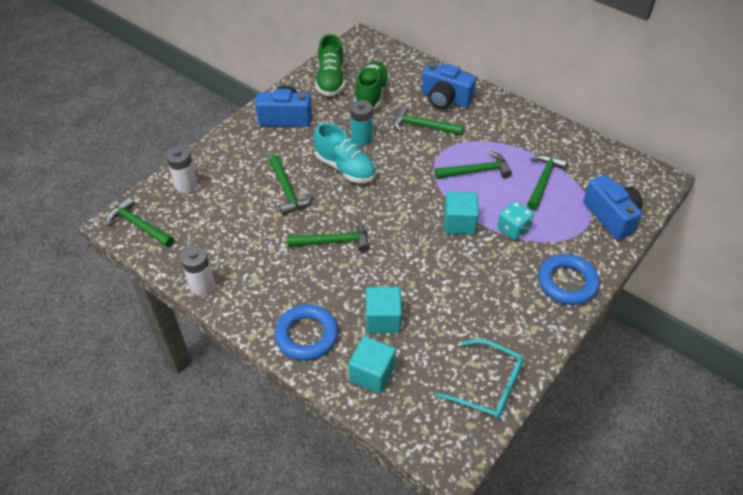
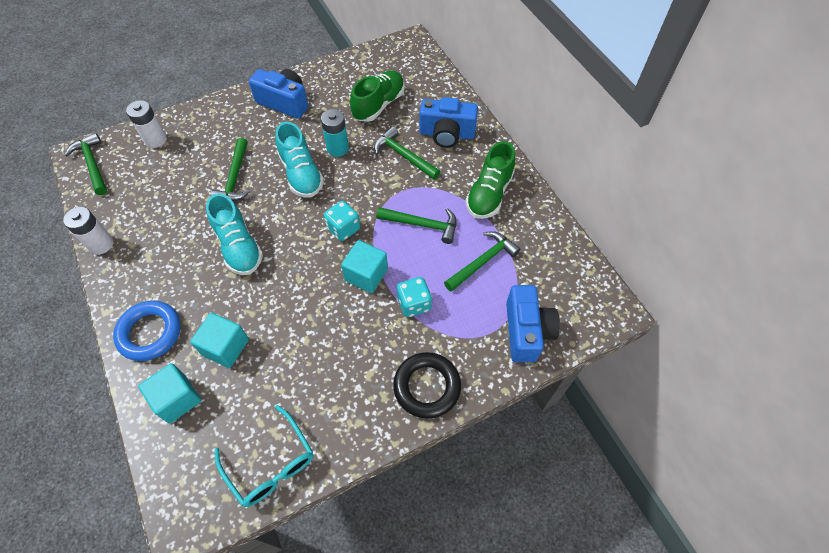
camera: 25 degrees right, 10 degrees up
(331, 80) = (351, 77): green shoe -> green shoe (489, 194)
(334, 241) = (239, 247): green hammer -> turquoise shoe
(414, 196) = (343, 229): none -> turquoise dice
(445, 99) = (446, 134): blue camera -> blue camera turned 45 degrees counterclockwise
(567, 282) = (427, 387): blue ring -> black ring

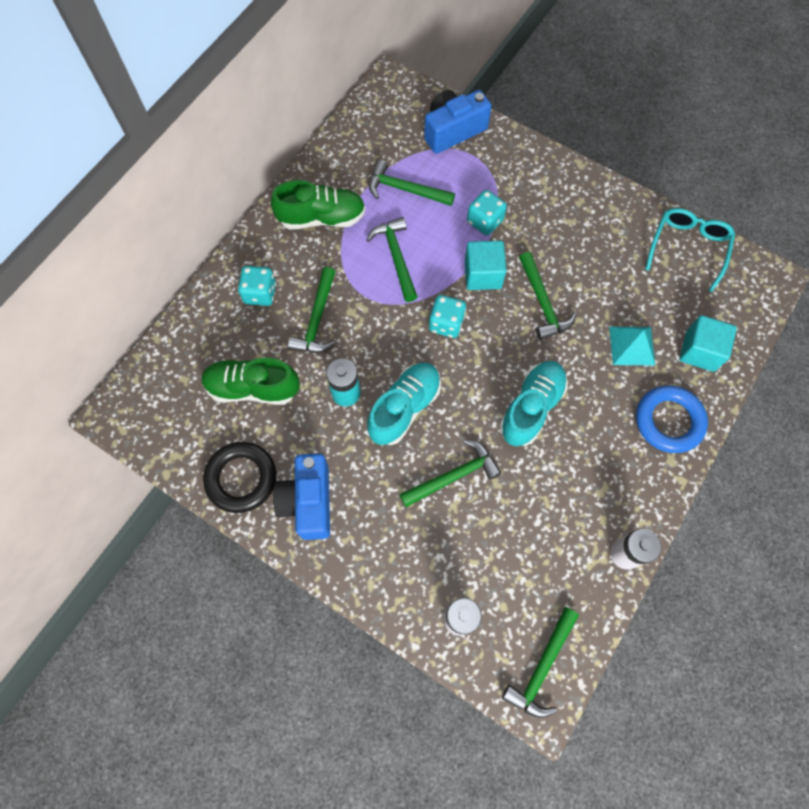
camera: 120 degrees left, 10 degrees up
(225, 347) = (632, 345): turquoise cube -> turquoise pyramid
(311, 303) = (542, 303): none -> green hammer
(427, 387) = (550, 176): black ring -> black ring (241, 478)
(446, 134) = (260, 293): blue camera -> turquoise dice

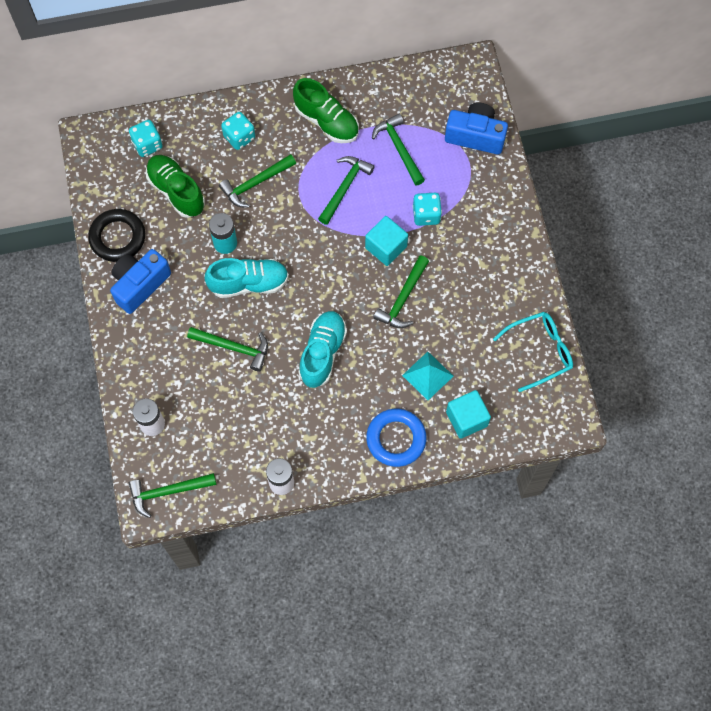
camera: 45 degrees right, 0 degrees up
(446, 323) = (329, 256): turquoise dice -> turquoise dice (147, 145)
(531, 408) = (322, 353): turquoise shoe -> turquoise shoe turned 60 degrees counterclockwise

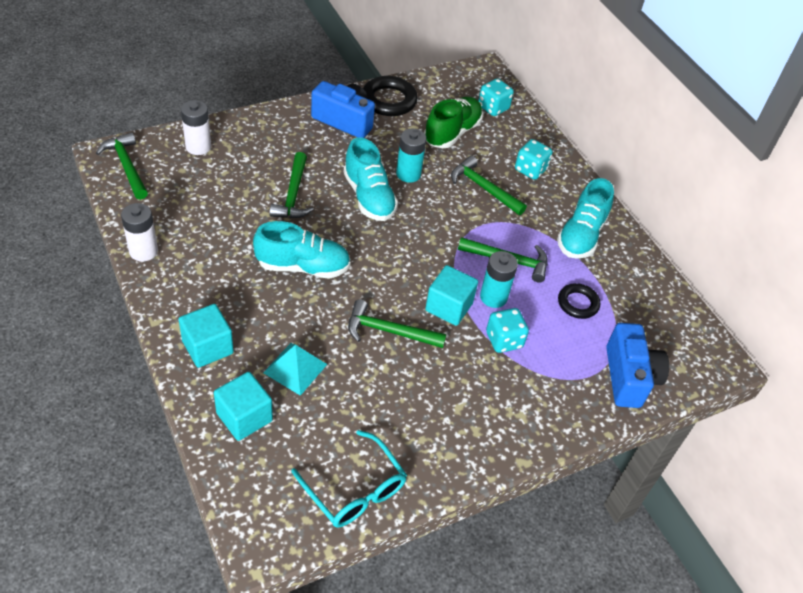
camera: 70 degrees right, 20 degrees down
(326, 121) = (581, 235): green shoe -> turquoise shoe
(381, 210) = (493, 297): none -> turquoise battery
(396, 439) = (208, 347): blue ring -> turquoise cube
(399, 148) = (578, 303): green hammer -> black ring

